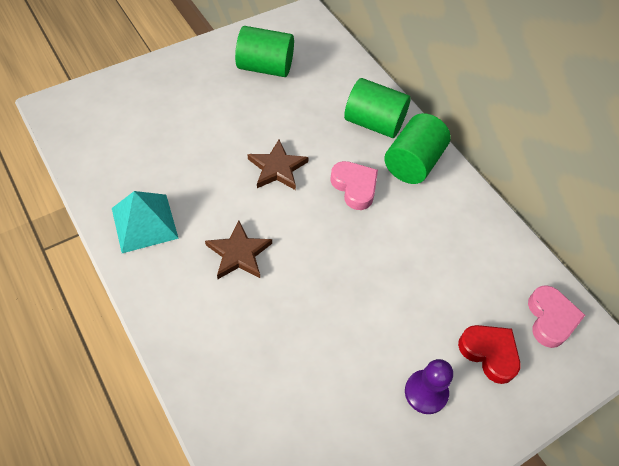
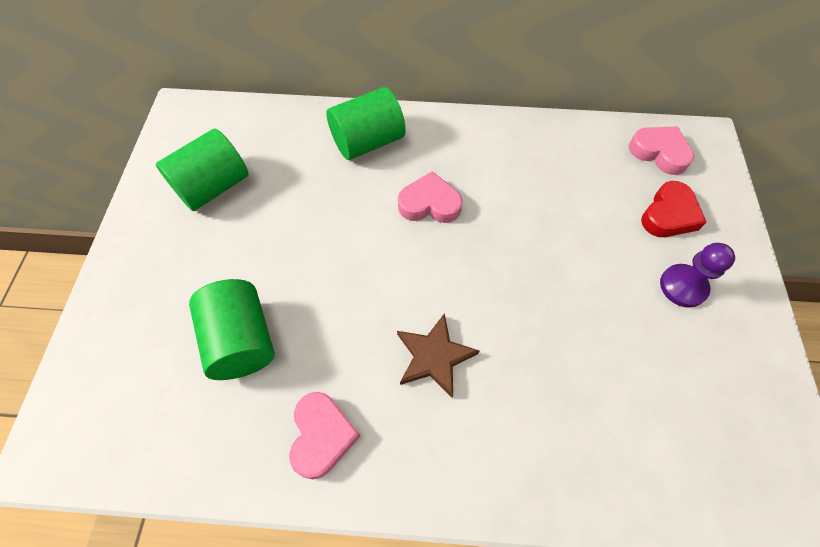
camera: 50 degrees left, 5 degrees up
(144, 223) = (322, 436): turquoise pyramid -> pink heart
(277, 168) = (354, 255): brown star -> none
(413, 163) = (438, 142): green cylinder -> green cylinder (242, 340)
(489, 353) = (669, 215): red heart -> red heart turned 135 degrees clockwise

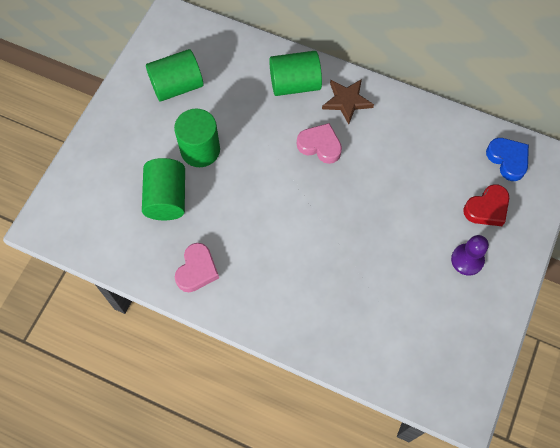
camera: 20 degrees right, 5 degrees up
(271, 258) = (200, 150): none -> green cylinder
(434, 356) = (281, 248): brown star -> brown star (347, 101)
(659, 152) = (507, 160): pink heart -> blue heart

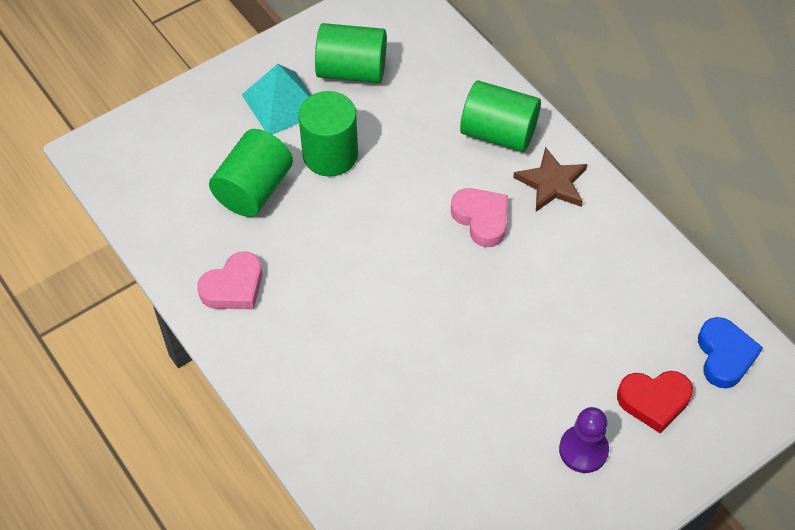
camera: 30 degrees right, 10 degrees down
(146, 130) = (282, 103): none -> turquoise pyramid

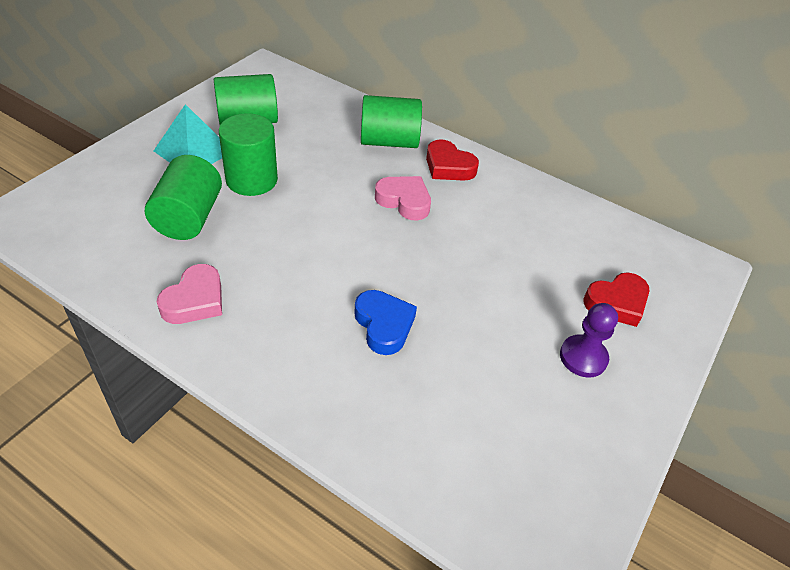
camera: 25 degrees left, 10 degrees down
(552, 183) = (448, 166): brown star -> red heart
(724, 356) = (648, 256): blue heart -> blue heart (384, 325)

